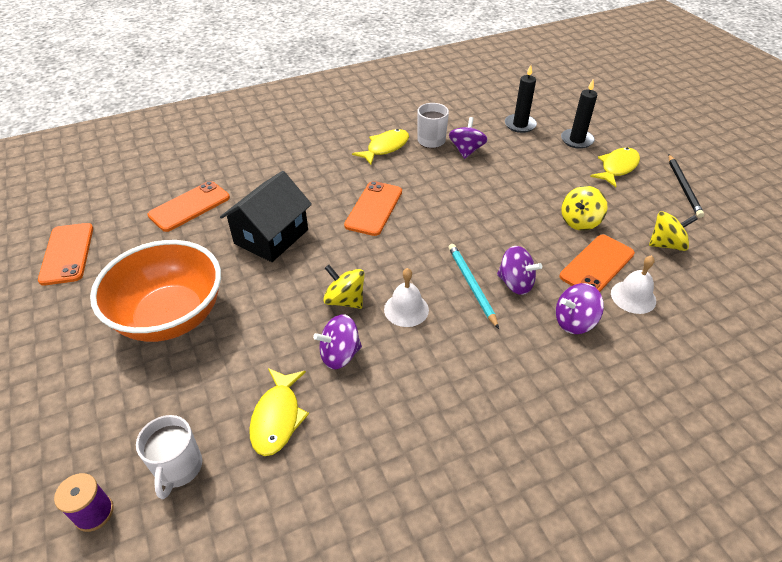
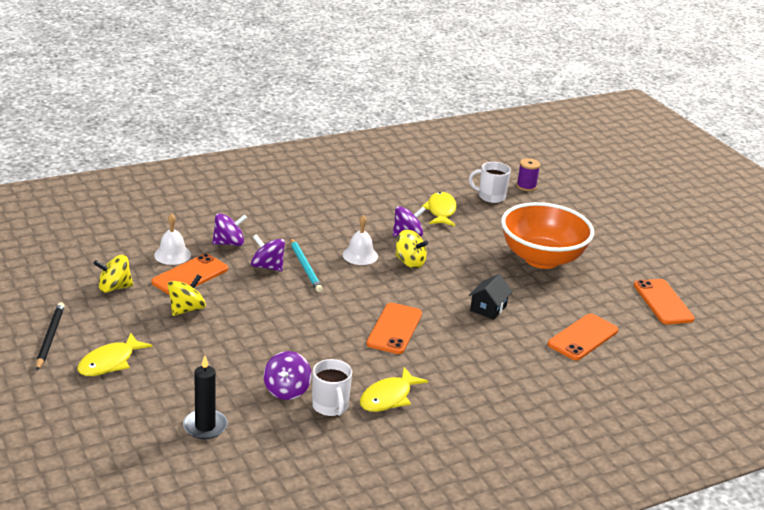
camera: 175 degrees right, 15 degrees down
(178, 468) = (490, 197): white mug -> white mug turned 75 degrees counterclockwise
(271, 236) = (488, 308): black house -> black house, size x0.56
(576, 140) = (138, 400): black candle -> none

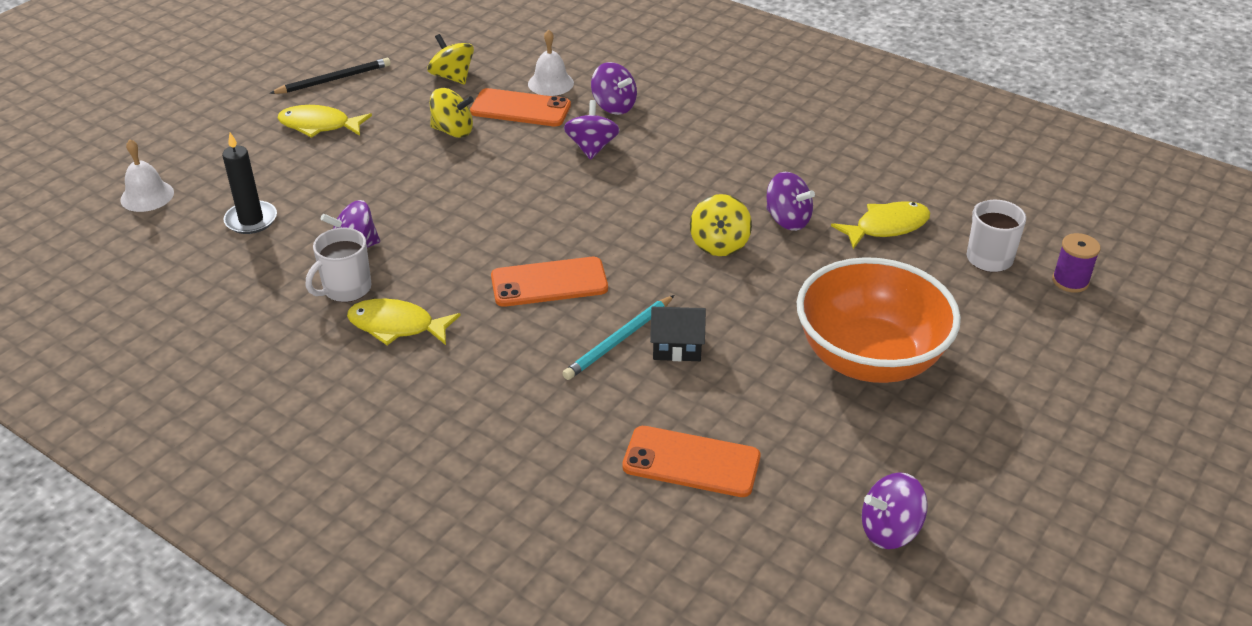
camera: 65 degrees right, 10 degrees up
(305, 267) = (619, 172): turquoise pencil -> turquoise pencil (619, 340)
(360, 255) = (692, 201): white bell -> white bell (147, 196)
(663, 302) = (890, 530): orange phone -> purple spinning top

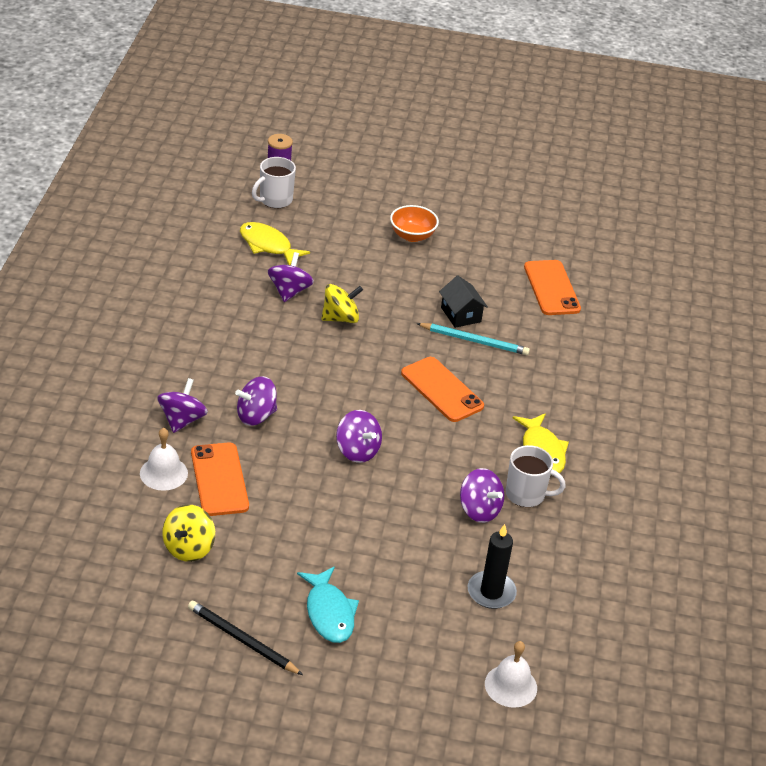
camera: 120 degrees left, 0 degrees up
(319, 125) = (329, 613): yellow fish -> turquoise fish
(453, 131) = (282, 512): yellow spinning top -> none
(869, 358) = (412, 236): orange bowl -> orange bowl, size x0.47
(890, 530) = (540, 213): purple spinning top -> purple spinning top (357, 451)

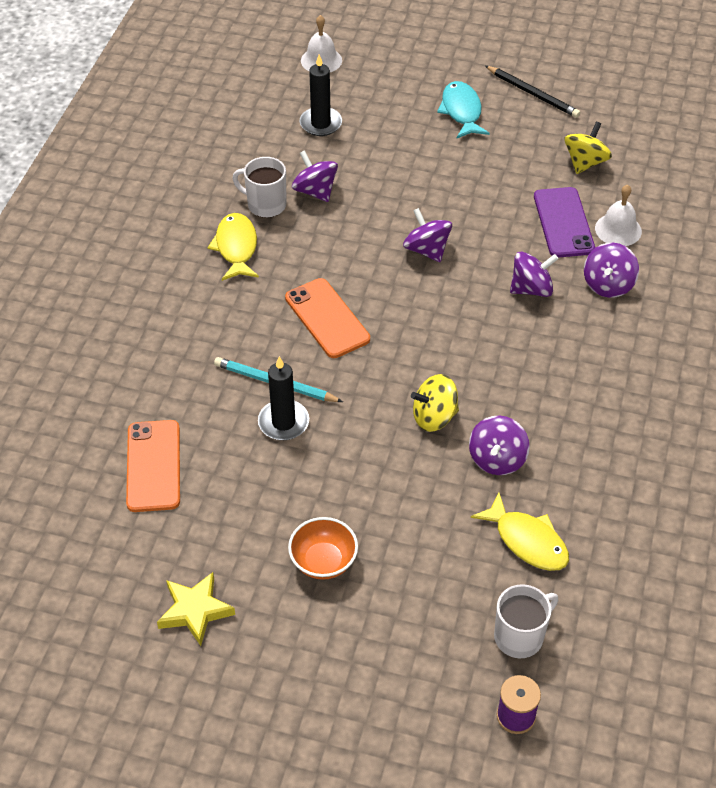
camera: 170 degrees left, 10 degrees up
(219, 479) = (563, 223): orange phone -> purple phone
(460, 315) = (283, 422): black house -> black candle
(492, 213) = (195, 610): none -> yellow star

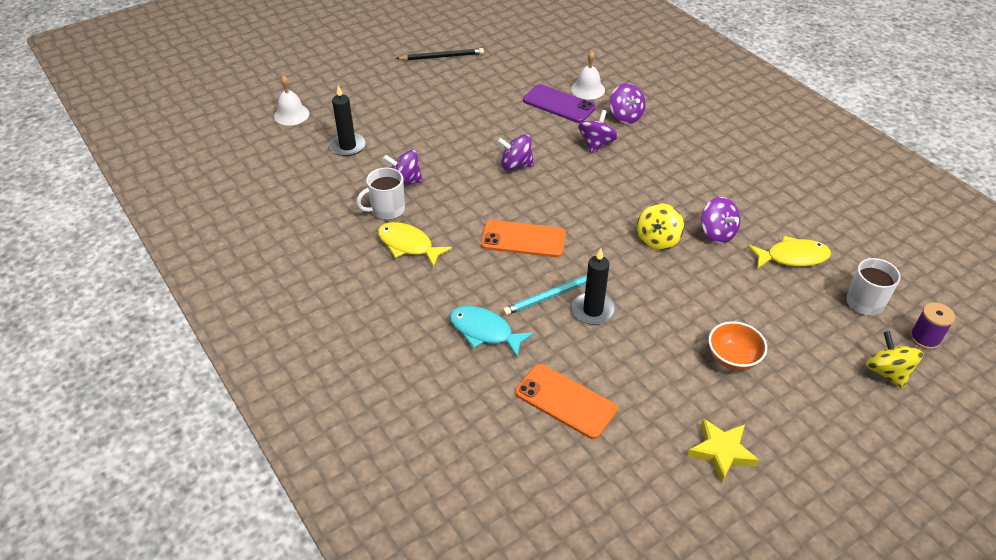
camera: 50 degrees left, 5 degrees down
(461, 111) = (418, 88): turquoise fish -> turquoise fish (484, 331)
(585, 163) = (522, 71): yellow spinning top -> yellow spinning top (887, 372)

